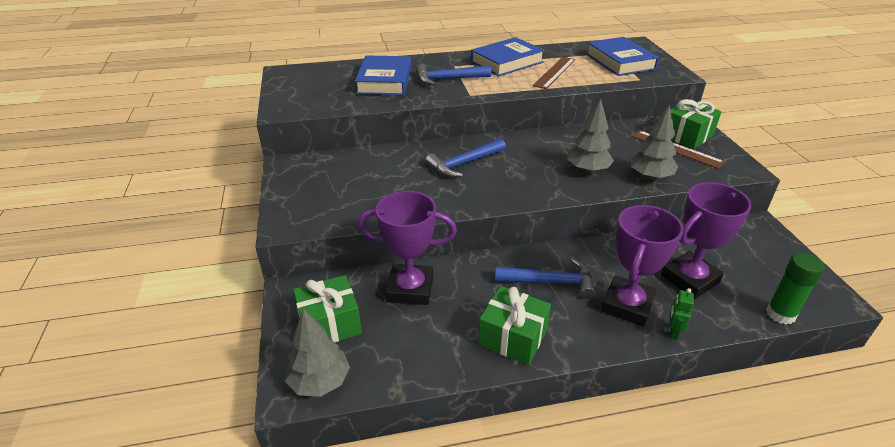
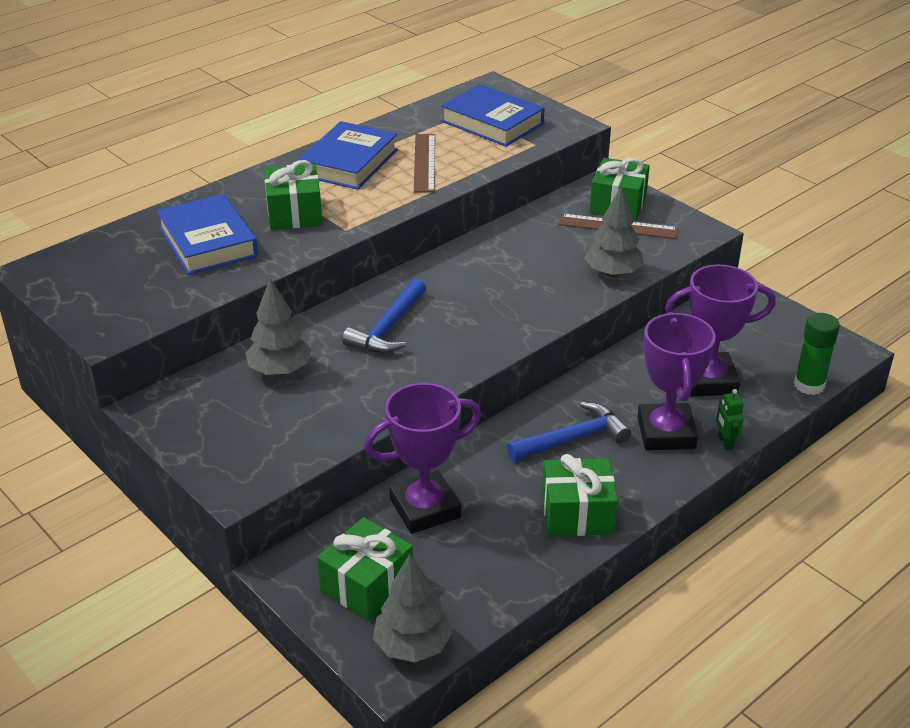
camera: 30 degrees left, 0 degrees up
(448, 79) = (294, 213): blue hammer -> green gift
(587, 170) = (539, 287): grey tree -> grey tree (280, 370)
(690, 279) = (708, 380): purple trophy -> purple trophy turned 60 degrees clockwise

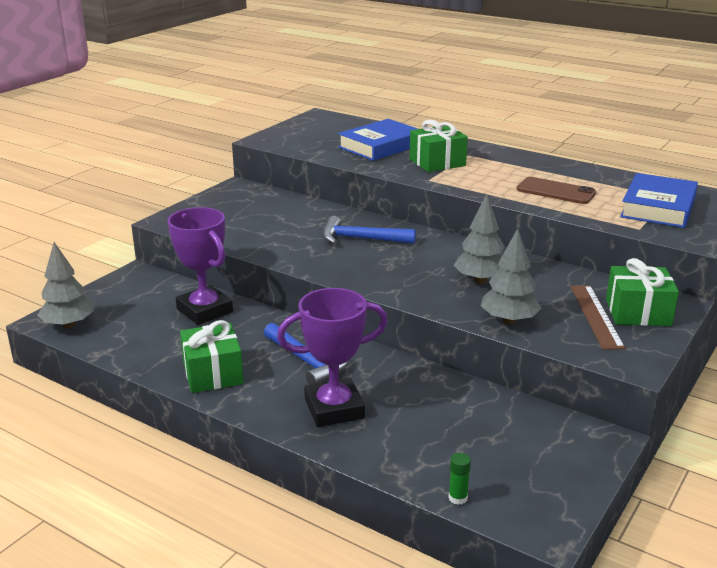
camera: 75 degrees right, 10 degrees down
(280, 370) = (292, 213): grey tree -> grey tree (480, 280)
(349, 163) = (527, 168): blue book -> none
(367, 585) = (124, 301): green gift -> none
(425, 162) = (555, 191): brown ruler -> brown phone
(708, 380) = (428, 428): purple trophy -> none
(725, 442) = (333, 444): green robot -> none
(809, 385) = (458, 498): green glue stick -> green glue stick, size x0.54

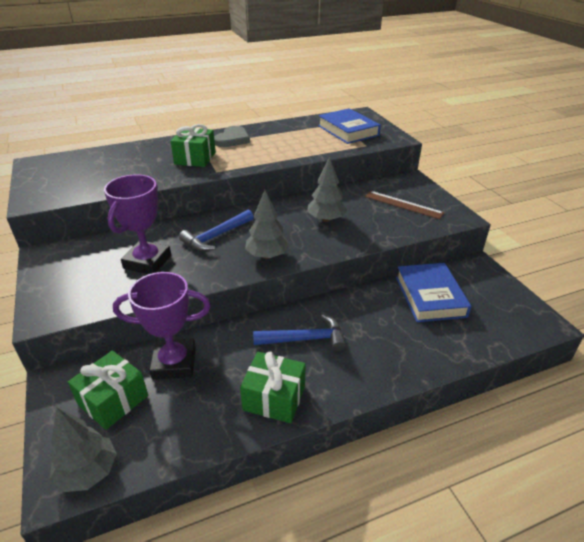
camera: 55 degrees left, 10 degrees up
(334, 409) = (374, 352): purple trophy -> purple trophy (147, 262)
(380, 146) = (134, 164): blue book -> blue book (430, 296)
(458, 498) = (503, 343): green glue stick -> none
(509, 162) = (232, 139): none -> grey heart
(509, 320) = (383, 232): grey tree -> grey tree (267, 255)
(555, 191) = (292, 144): brown phone -> none
(638, 312) = (411, 192): green gift -> green gift (113, 400)

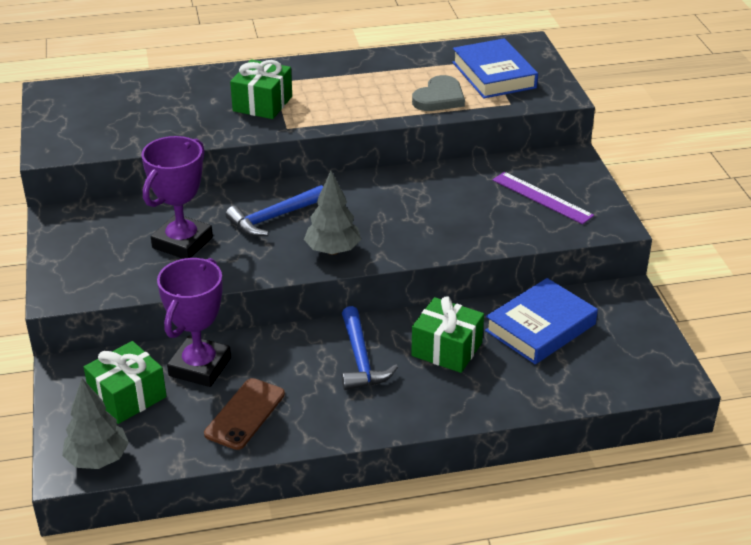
camera: 10 degrees right, 0 degrees up
(174, 363) = (200, 367): purple trophy -> purple trophy turned 75 degrees counterclockwise
(220, 403) = (245, 414): none -> brown phone
(232, 139) = (321, 76): grey heart -> grey heart (439, 98)
(274, 398) = (306, 417): green gift -> green gift (447, 349)
(305, 339) = (361, 359): blue hammer -> blue hammer turned 75 degrees clockwise
(326, 219) = (425, 209): grey tree -> none
(403, 204) = (542, 197): brown ruler -> purple ruler
(430, 296) = (540, 327): blue book -> blue book turned 45 degrees clockwise

